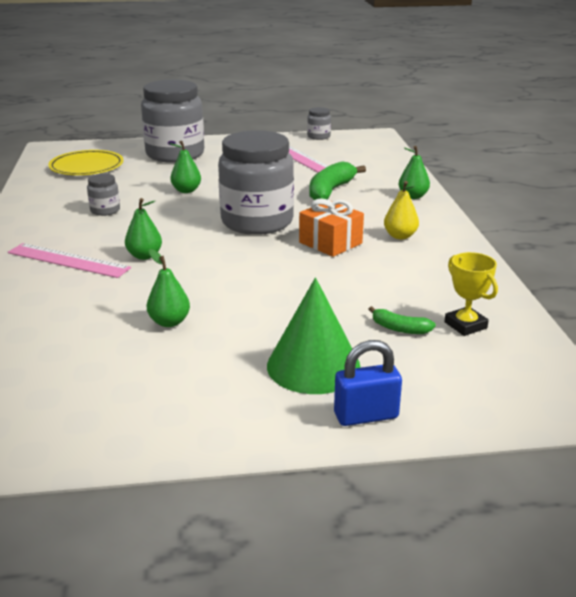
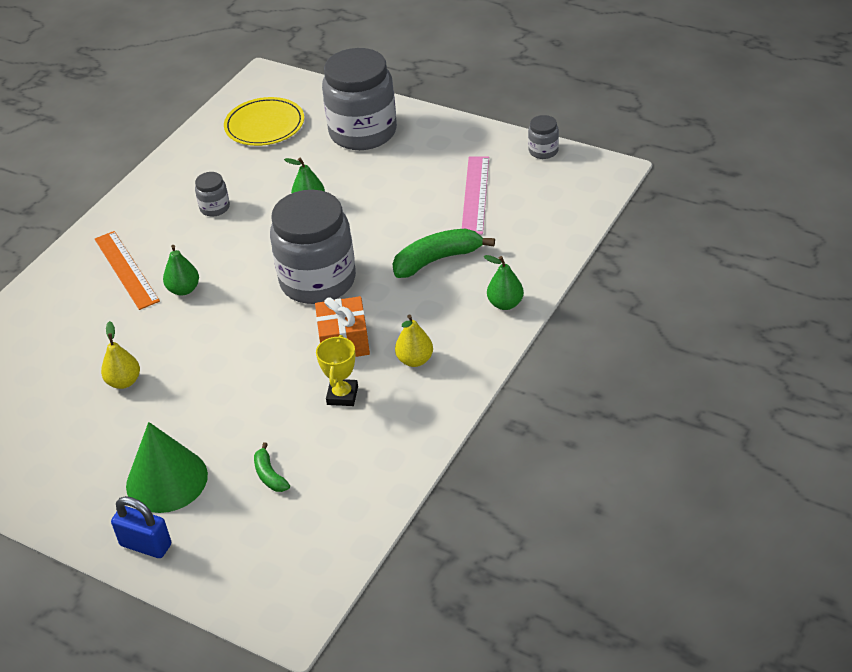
camera: 40 degrees right, 15 degrees up
(68, 260) = (126, 270): pink ruler -> orange ruler
(169, 322) = (124, 382): green pear -> yellow pear
(465, 325) = (322, 498): yellow trophy -> yellow trophy (342, 395)

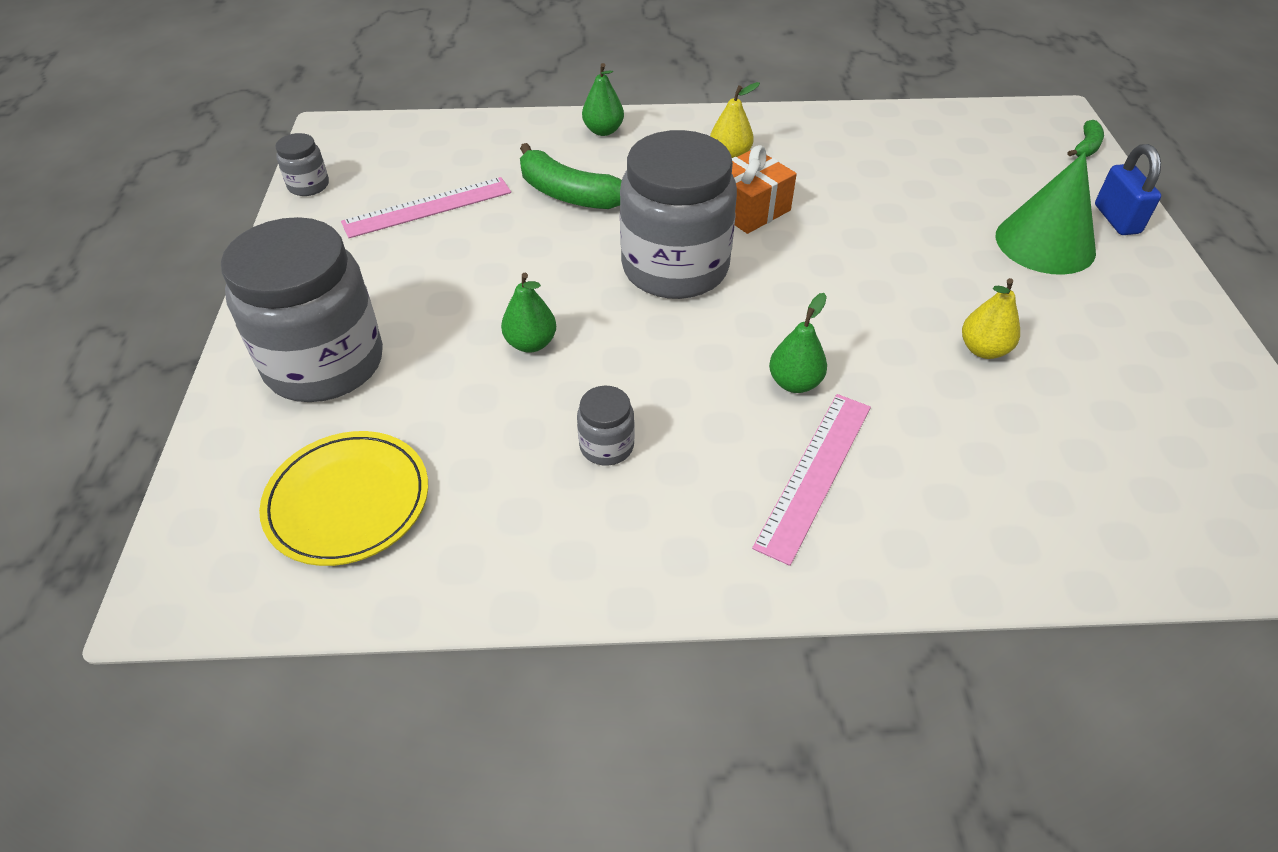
camera: 125 degrees left, 5 degrees up
(126, 270) = (815, 474): orange ruler -> pink ruler
(269, 475) = (956, 183): green banana -> green banana (1086, 147)
(342, 395) = (819, 180): yellow trophy -> none

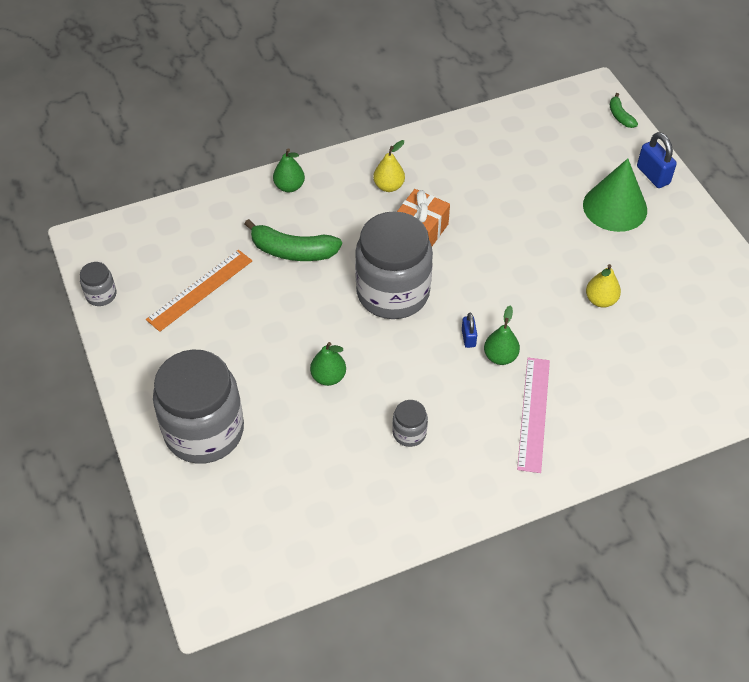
camera: 20 degrees left, 5 degrees up
(348, 501) = (276, 515): yellow plate -> none
(428, 207) = (200, 290): pink ruler -> orange ruler
(757, 347) = (468, 338): none -> blue padlock
(1086, 147) = (620, 116): green banana -> green banana turned 150 degrees clockwise

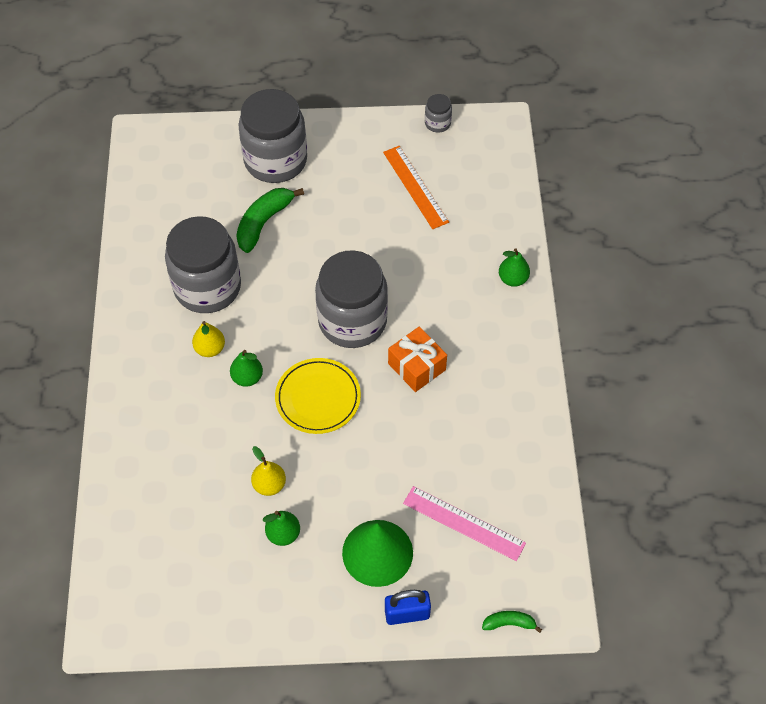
camera: 110 degrees right, 5 degrees up
(292, 251) = (432, 261): green banana -> green banana (264, 222)
(328, 377) = (286, 249): green pear -> green pear (283, 534)
(389, 186) = (483, 359): yellow pear -> yellow pear (210, 349)
(409, 433) = (207, 287): grey jar -> grey jar, size x2.36
(468, 338) = (278, 361): blue padlock -> none
(492, 293) = (318, 398): none -> yellow plate
(534, 413) = (180, 380): pink ruler -> pink ruler (463, 523)

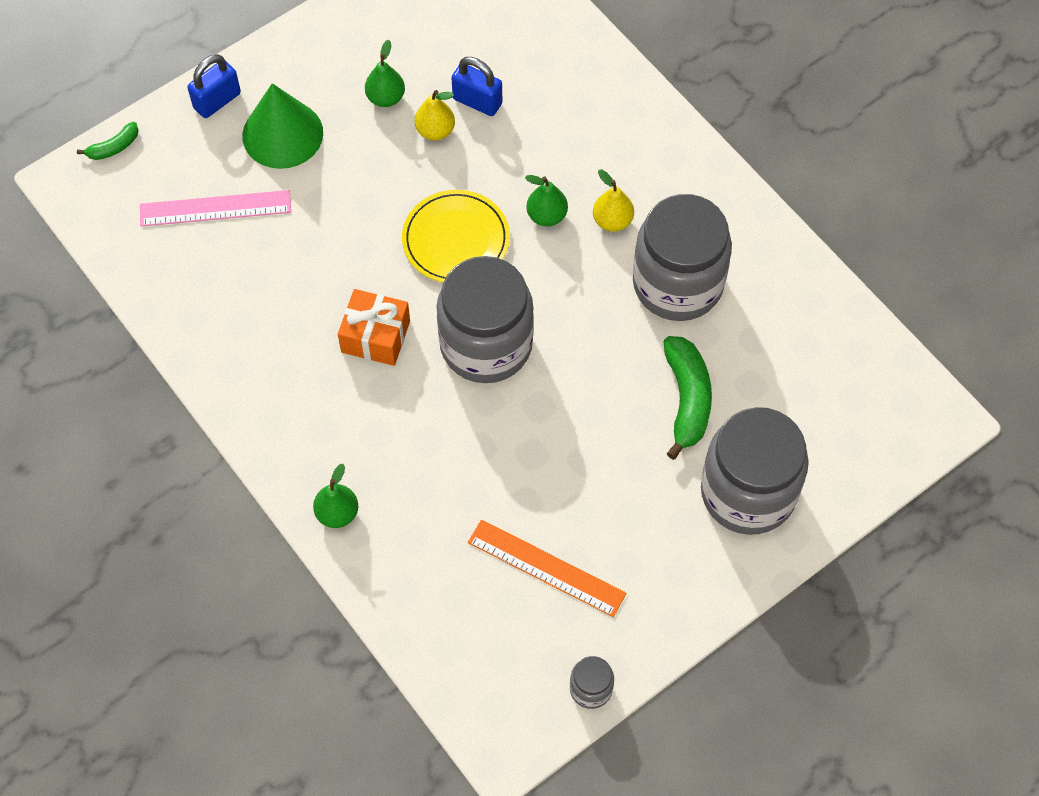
camera: 145 degrees right, 5 degrees up
(223, 489) = (477, 101): none -> blue padlock

